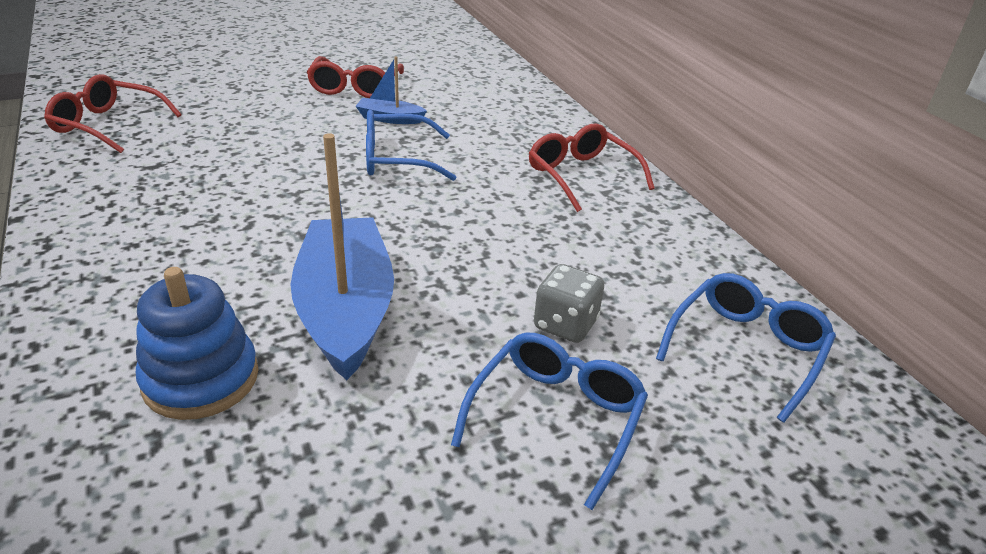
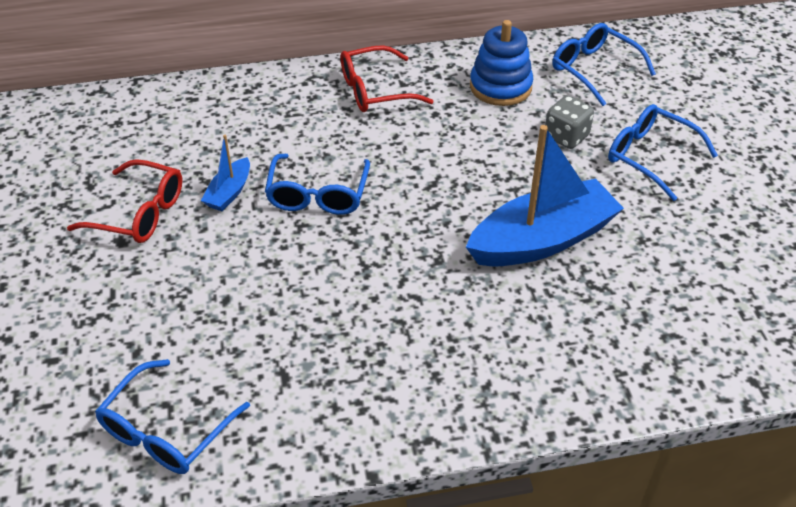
camera: 75 degrees left, 10 degrees up
(108, 125) = (166, 431): red glasses -> blue glasses
(201, 379) = (613, 316): blue stacking toy -> blue stacking toy (500, 87)
(346, 310) = (542, 240): blue boat -> blue boat turned 150 degrees clockwise

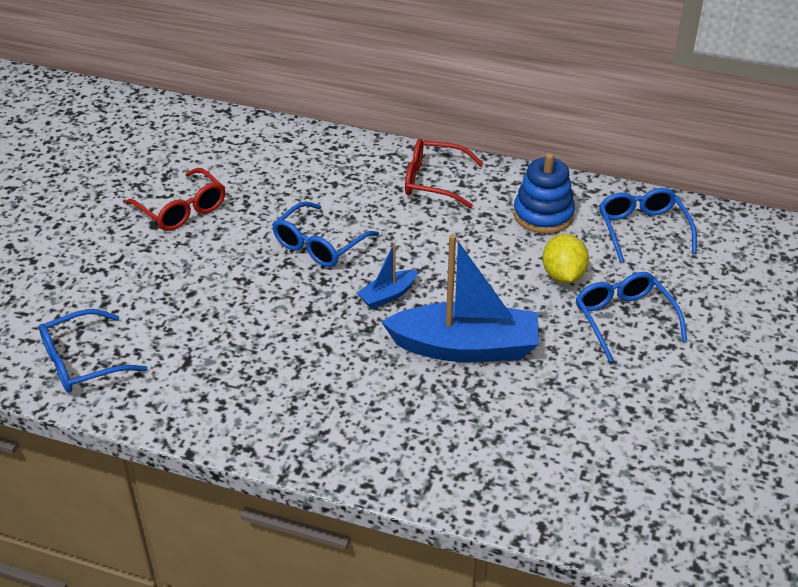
camera: 30 degrees right, 5 degrees down
(229, 192) = (256, 219): blue boat -> blue boat (388, 295)
(566, 137) = (563, 276): grey dice -> yellow lemon

